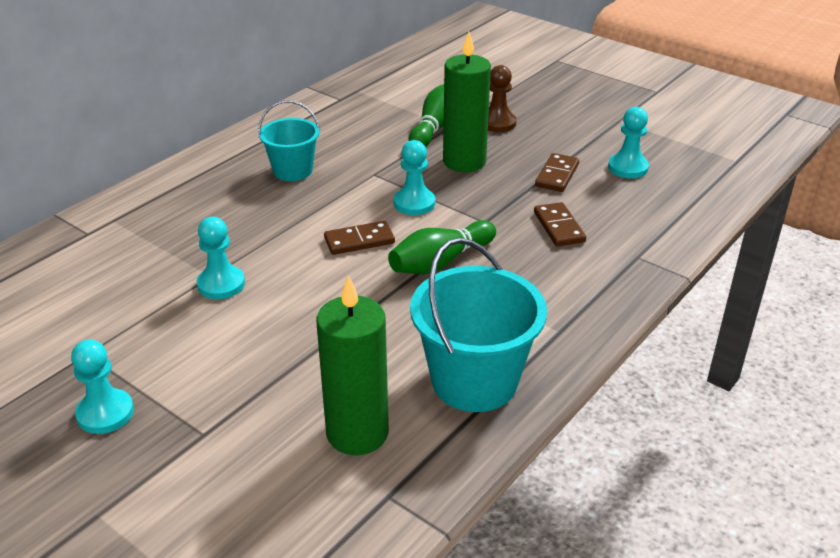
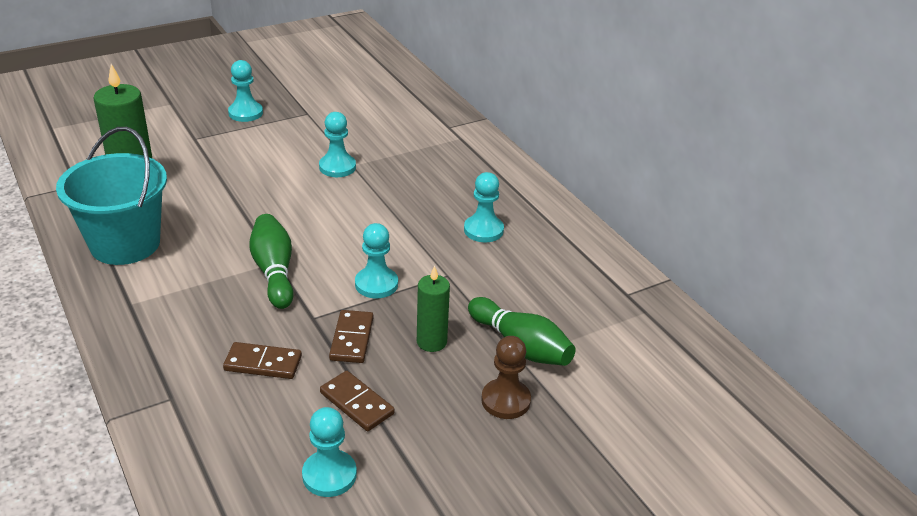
camera: 110 degrees right, 0 degrees up
(293, 171) = (483, 230): turquoise bucket -> turquoise pawn
(359, 240) = (341, 238): brown domino -> brown domino (352, 339)
(464, 162) = (431, 342): green candle -> green candle, size x0.60

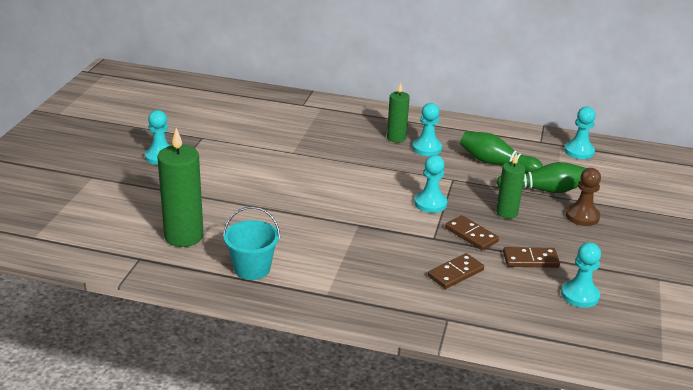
camera: 45 degrees left, 5 degrees down
(125, 244) = (252, 268): turquoise bucket -> turquoise bucket, size x0.61
(274, 271) = (368, 229): green bowling pin -> green bowling pin (496, 163)
(337, 167) = (286, 158): turquoise pawn -> turquoise pawn (579, 151)
(473, 204) = (396, 138): none -> green candle

